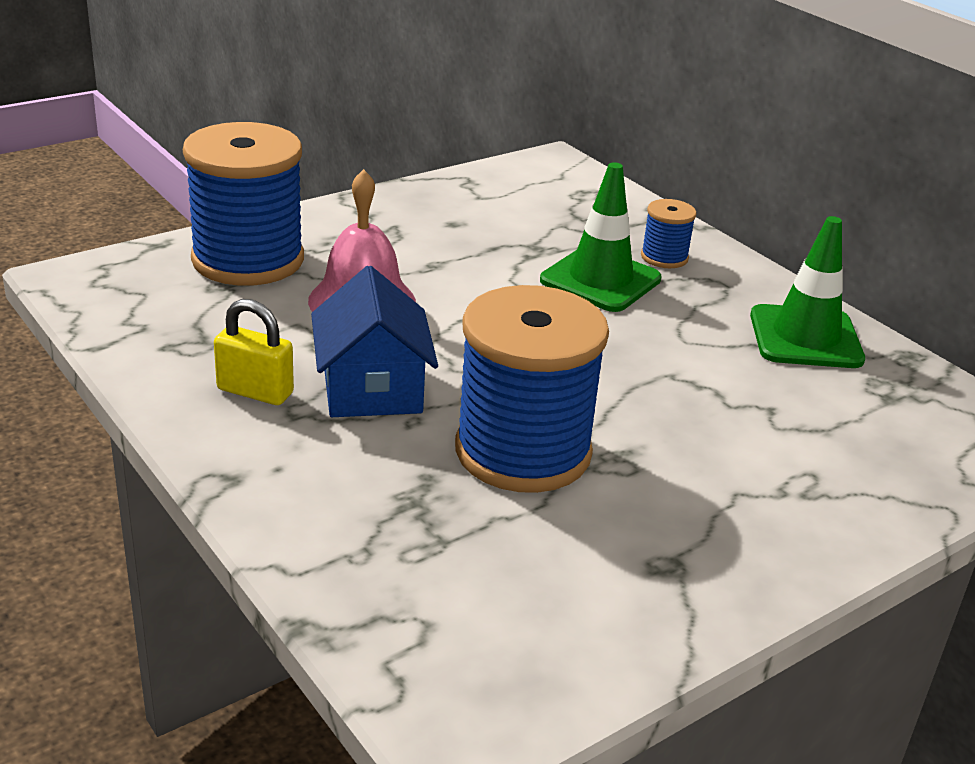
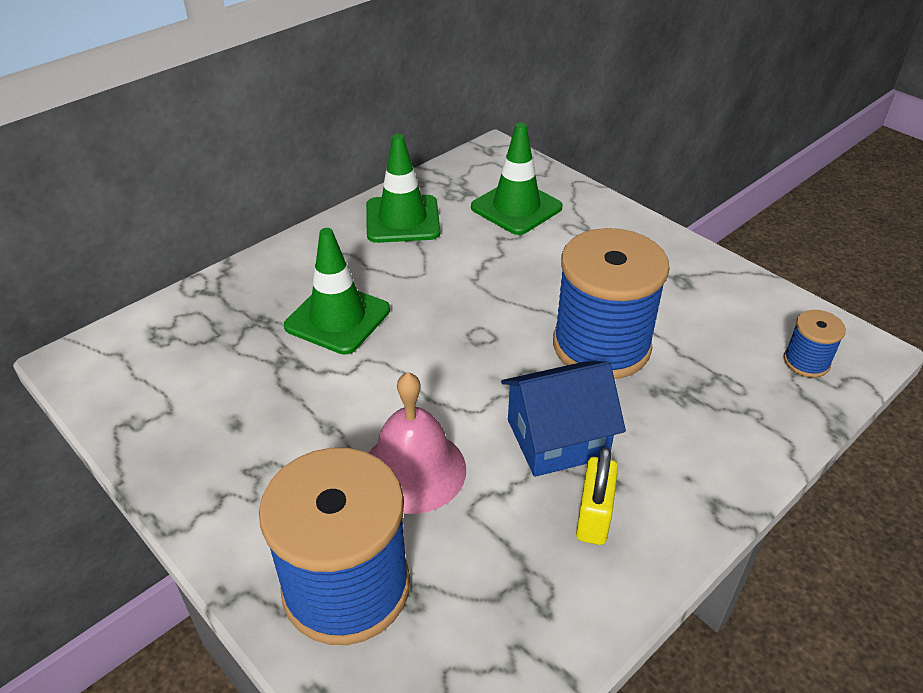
camera: 95 degrees left, 10 degrees up
(664, 257) = (289, 284): blue spool -> blue spool (806, 362)
(854, 435) = (516, 207): none -> green traffic cone

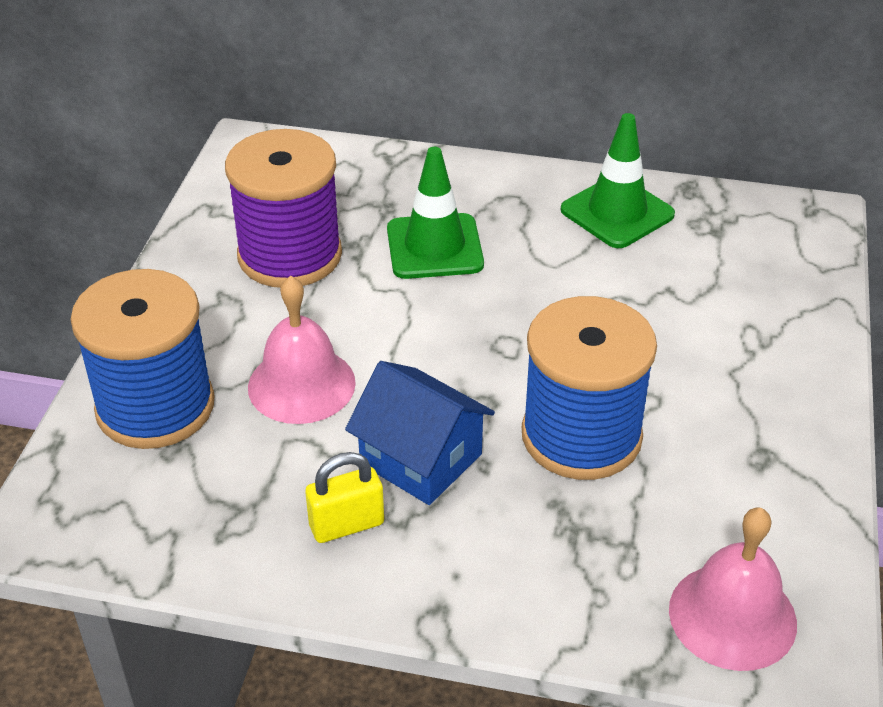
camera: 55 degrees right, 0 degrees up
(251, 403) = (290, 255): none -> purple spool
(516, 207) = (734, 277): green traffic cone -> none
(806, 362) = (732, 616): blue spool -> pink bell

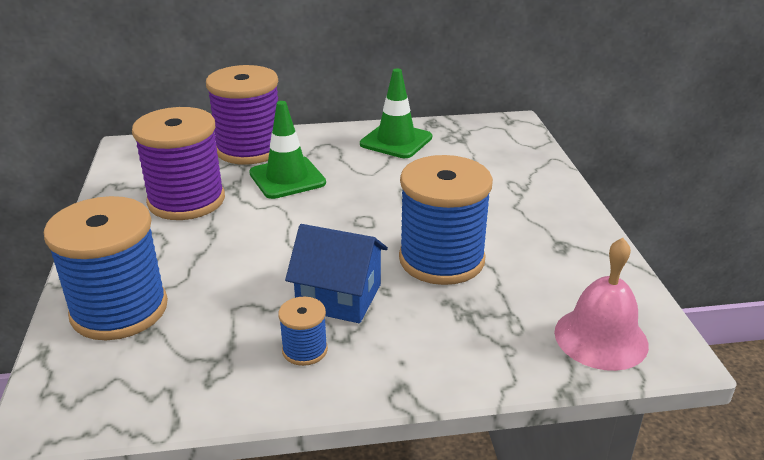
camera: 20 degrees left, 10 degrees down
(301, 384) = (229, 272): pink bell -> none
(346, 524) = (305, 350): yellow padlock -> blue spool
(404, 183) = (249, 149): none -> purple spool

